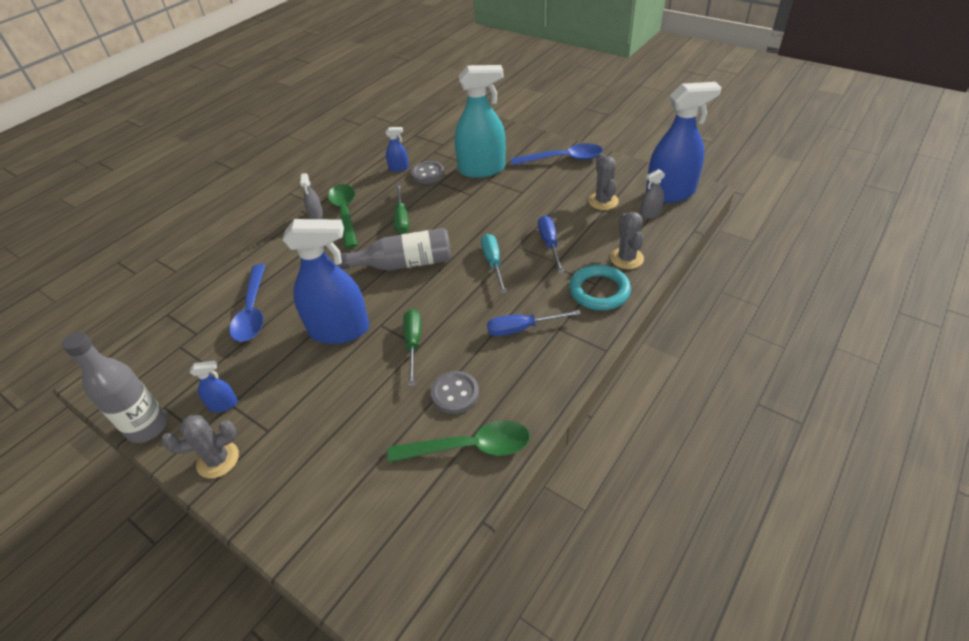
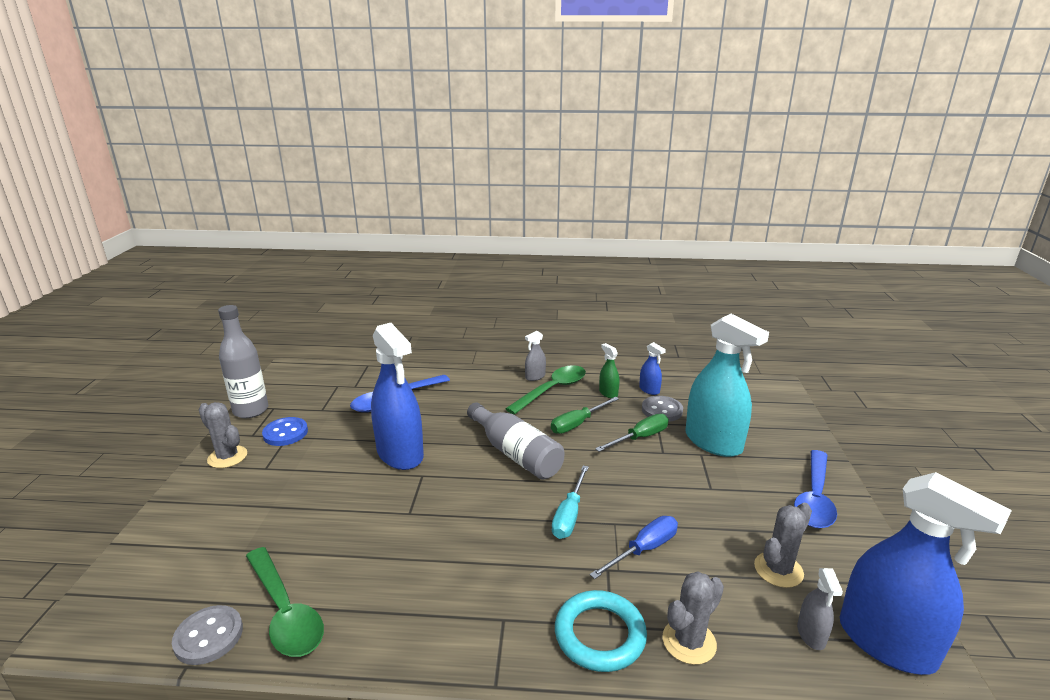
camera: 55 degrees right, 20 degrees down
(223, 404) = (285, 433): blue spray bottle -> blue button
(381, 188) = (608, 393): none -> green spray bottle
(413, 344) = (409, 507): green screwdriver -> green screwdriver (640, 438)
(455, 393) = (355, 568): grey button -> grey button (209, 636)
(493, 263) = (569, 515): turquoise screwdriver -> turquoise screwdriver turned 150 degrees clockwise
(522, 328) = (482, 583): blue screwdriver -> none
(563, 159) = (814, 498): blue spoon -> blue spoon turned 60 degrees clockwise
(650, 214) = (811, 635): grey spray bottle -> grey spray bottle turned 120 degrees counterclockwise

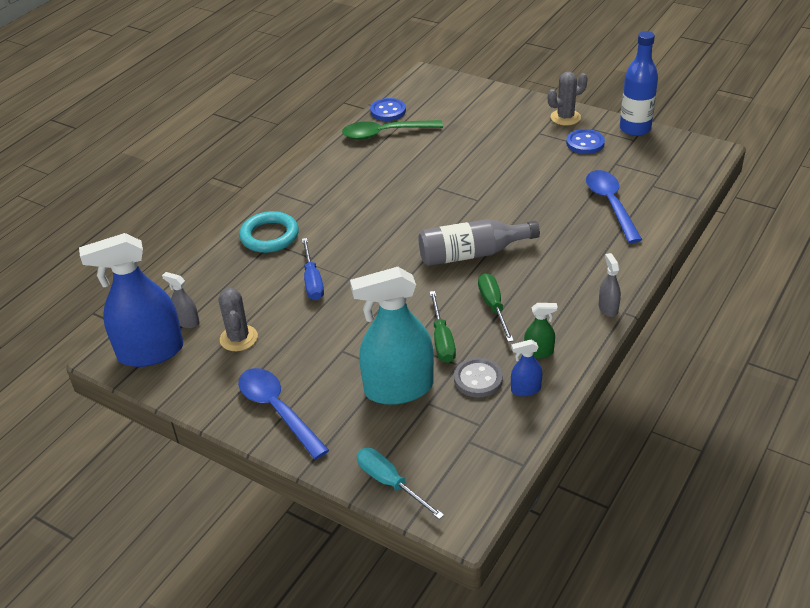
camera: 120 degrees right, 15 degrees up
(209, 636) = (388, 111): grey button -> blue button
(251, 410) = (635, 129): grey bottle -> blue bottle
(400, 454) = (515, 194): blue spray bottle -> none
(552, 390) = (570, 311): green spoon -> none
(569, 515) = (375, 258): turquoise screwdriver -> turquoise screwdriver (390, 483)
(689, 642) = (233, 268): grey cactus -> none

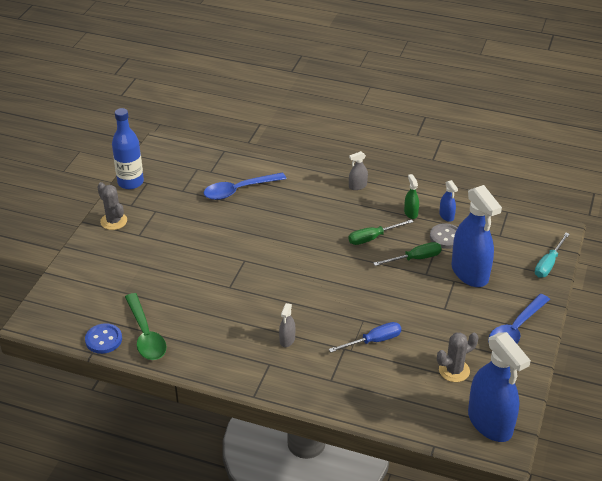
camera: 105 degrees left, 0 degrees up
(187, 322) = (447, 409): grey spray bottle -> grey spray bottle (287, 340)
(269, 236) = (322, 383): turquoise ring -> none
(398, 389) = (470, 273): turquoise spray bottle -> blue spray bottle
(472, 254) = (315, 255): grey bottle -> none
(585, 143) = (154, 208): blue button -> none

